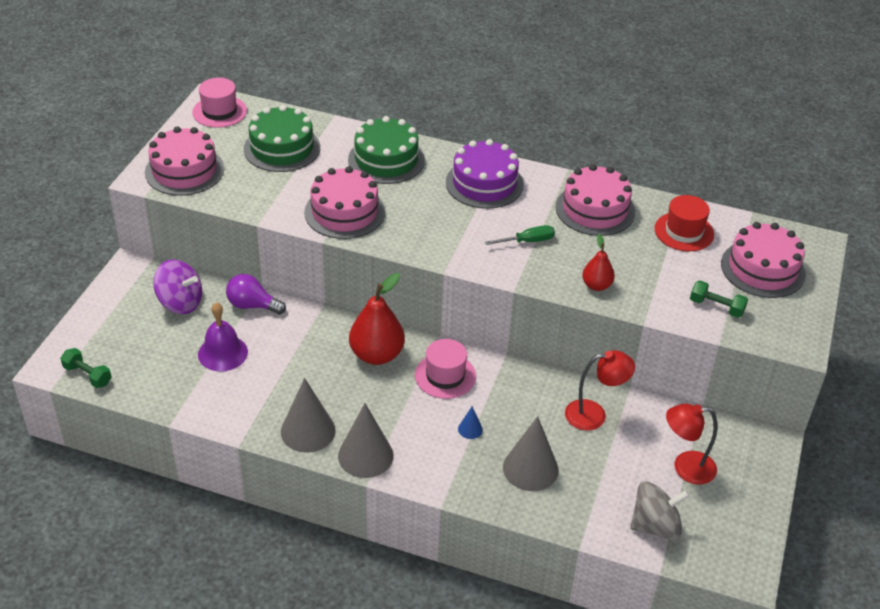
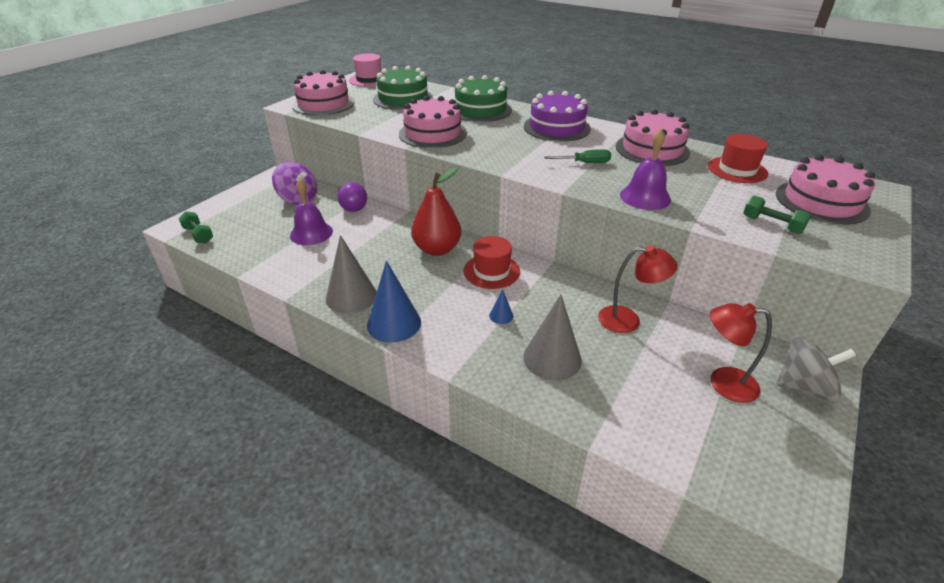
camera: 15 degrees right, 5 degrees down
(252, 305) = (352, 206): purple light bulb -> purple light bulb turned 150 degrees counterclockwise
(365, 455) = (394, 323): grey cone -> blue cone
(445, 376) = (491, 271): pink hat -> red hat
(596, 285) = (645, 197): red pear -> purple bell
(655, 526) = (683, 439): grey spinning top -> grey spinning top (804, 387)

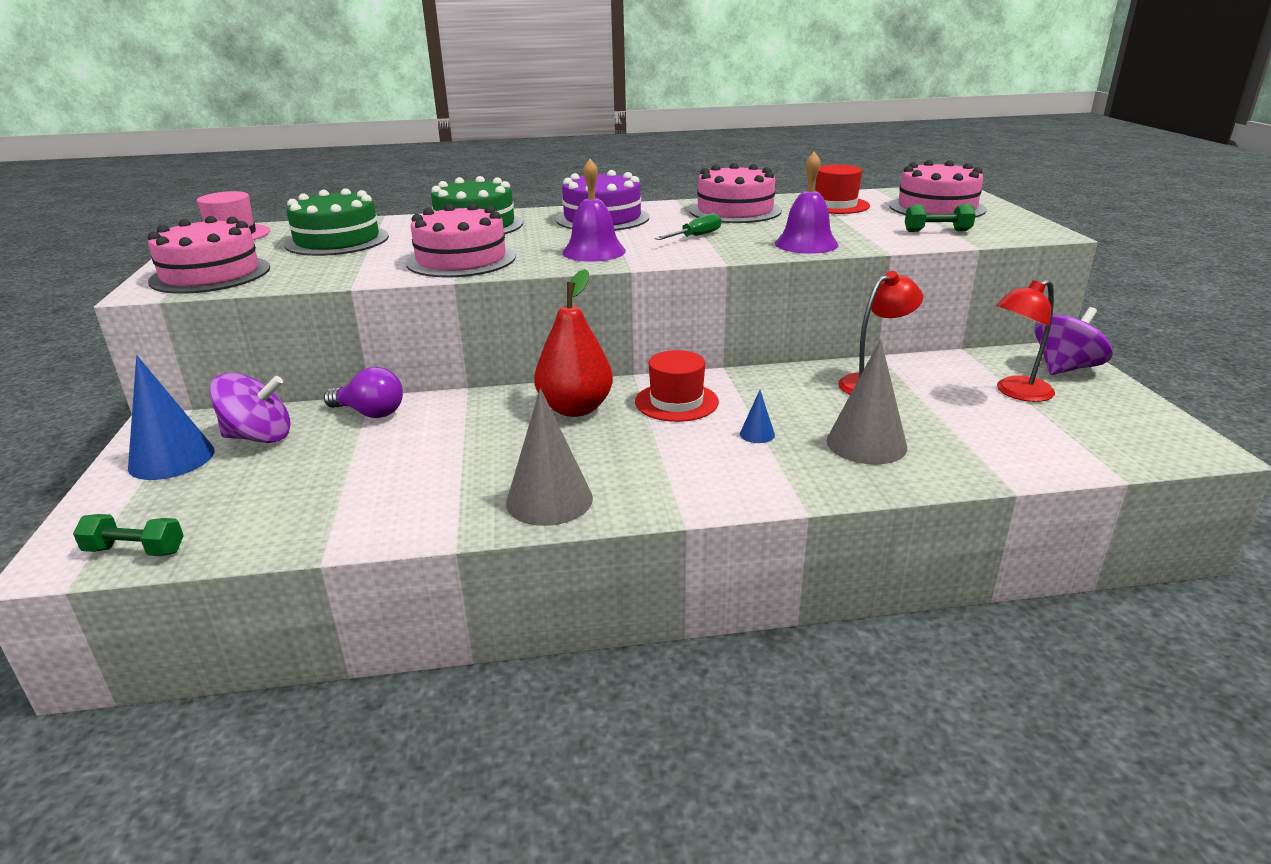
camera: 40 degrees left, 10 degrees down
(311, 233) = (358, 464): purple bell -> purple bell (594, 251)
(394, 323) = (654, 498): blue cone -> blue cone (171, 459)
(804, 387) = (1065, 368): grey spinning top -> purple spinning top

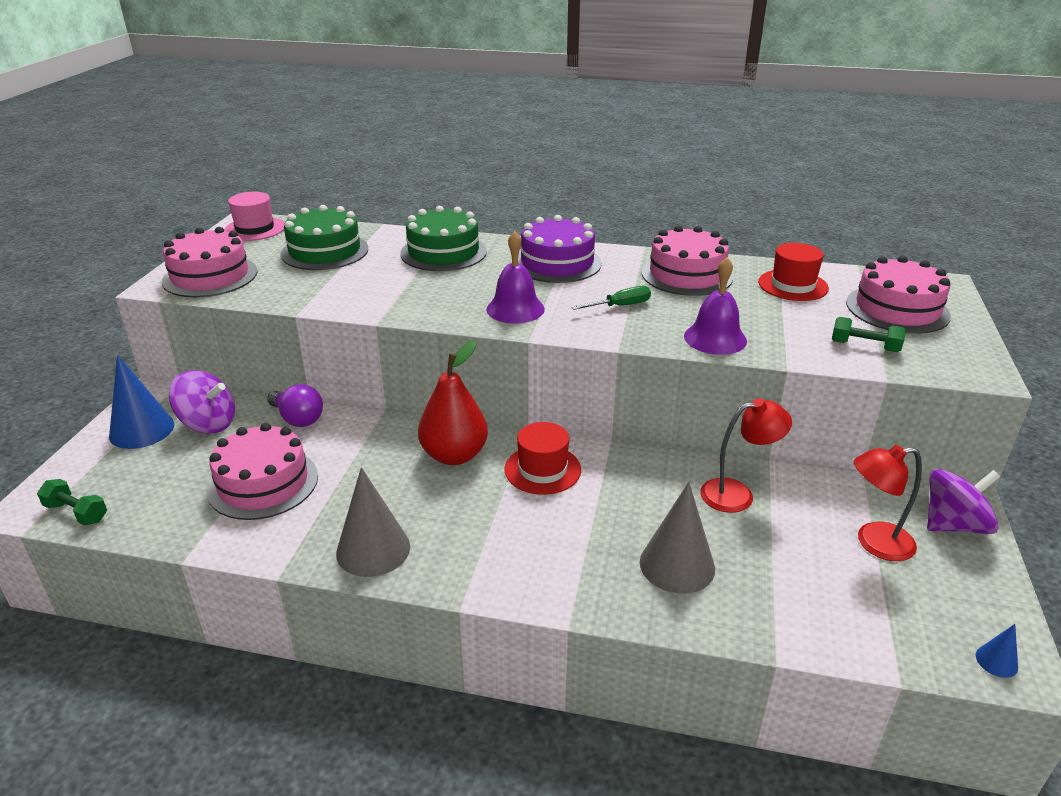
camera: 20 degrees right, 5 degrees up
(461, 260) = (401, 297): pink cake -> pink cake (263, 483)
(757, 434) = (586, 526): blue cone -> blue cone (996, 661)

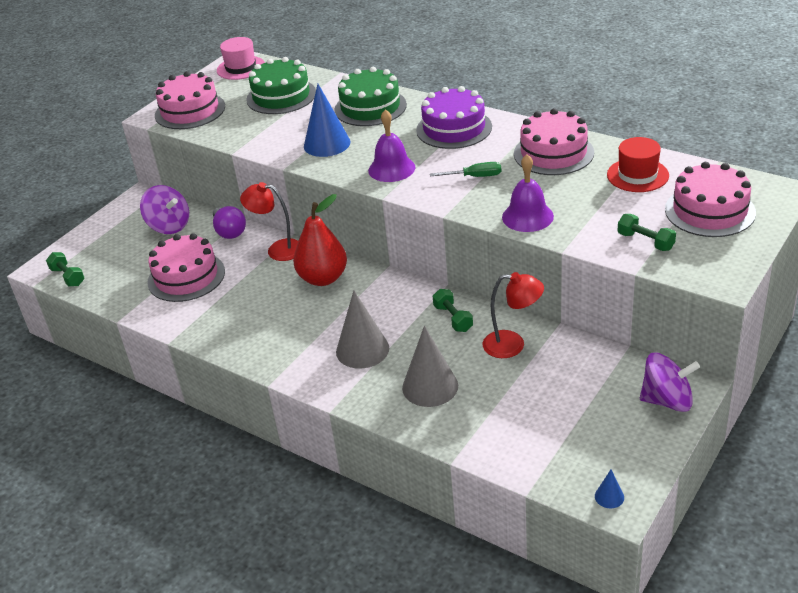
camera: 25 degrees right, 5 degrees up
(142, 430) = (125, 224): blue cone -> blue cone (327, 144)
(373, 549) = (234, 336): grey cone -> grey cone (362, 350)
(542, 469) = (379, 300): red hat -> none
(646, 476) = (453, 318): none -> green dumbbell
(874, 543) = (590, 401): red lamp -> red lamp (278, 249)

